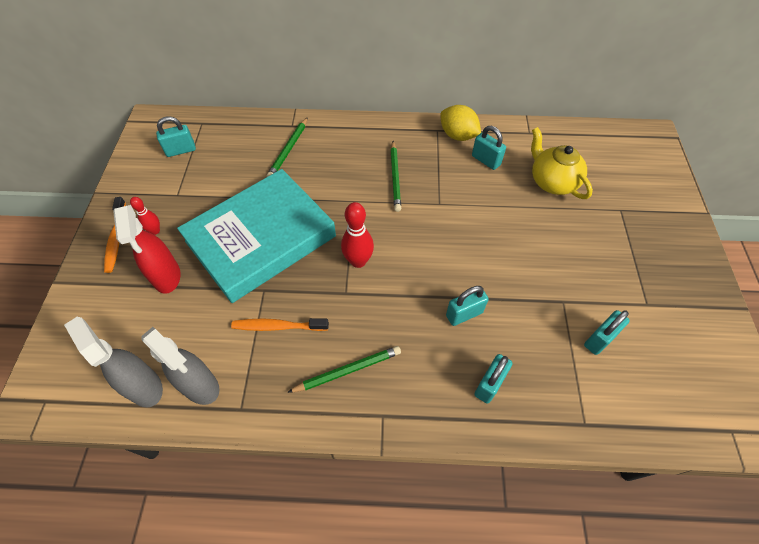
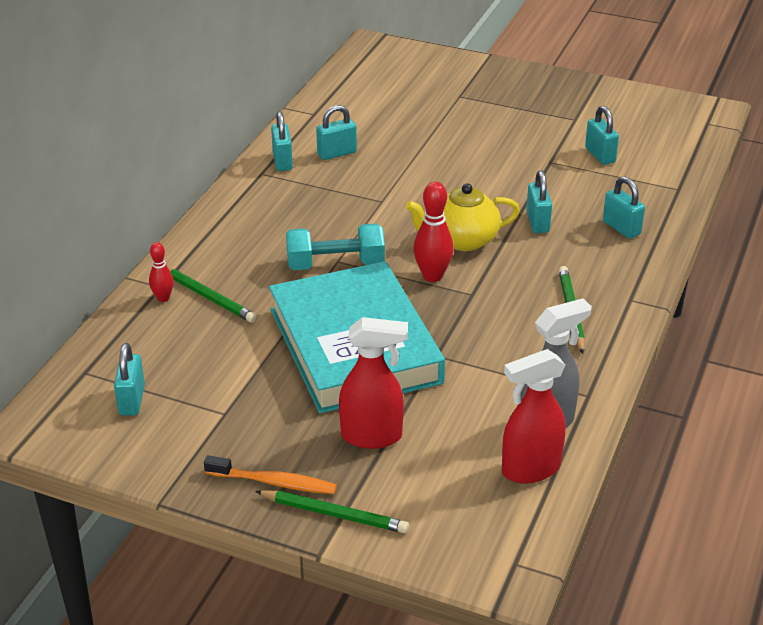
camera: 70 degrees left, 20 degrees down
(144, 386) = (530, 469): grey spray bottle -> red spray bottle
(155, 231) = (282, 441): red bowling pin -> red bowling pin (163, 298)
(278, 326) = (494, 352): orange toothbrush -> none
(349, 201) = (335, 264): none -> turquoise dumbbell
(395, 177) = (320, 222): green pencil -> green pencil (334, 514)
(458, 135) = (282, 161): yellow lemon -> turquoise padlock
(552, 182) = (397, 122): yellow teapot -> yellow teapot (462, 240)

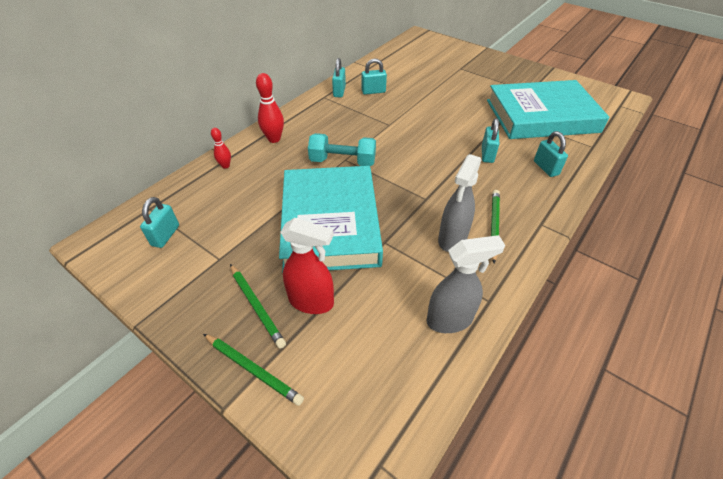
camera: 15 degrees right, 10 degrees up
(208, 297) = (253, 170): green pencil -> green pencil (256, 306)
(274, 482) = (223, 327): orange toothbrush -> none
(432, 276) = (403, 181): red bowling pin -> red bowling pin (274, 139)
(462, 240) = (432, 159): yellow teapot -> none
(522, 336) = (452, 239): none -> grey spray bottle
(530, 469) = (423, 363): red spray bottle -> none
(600, 155) = (541, 116): turquoise padlock -> turquoise book

